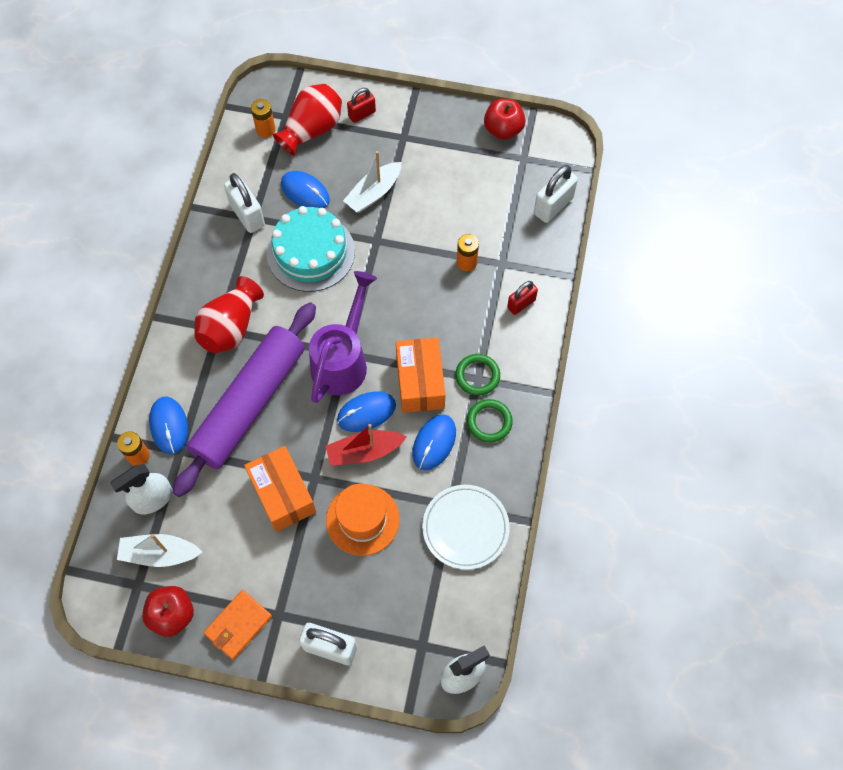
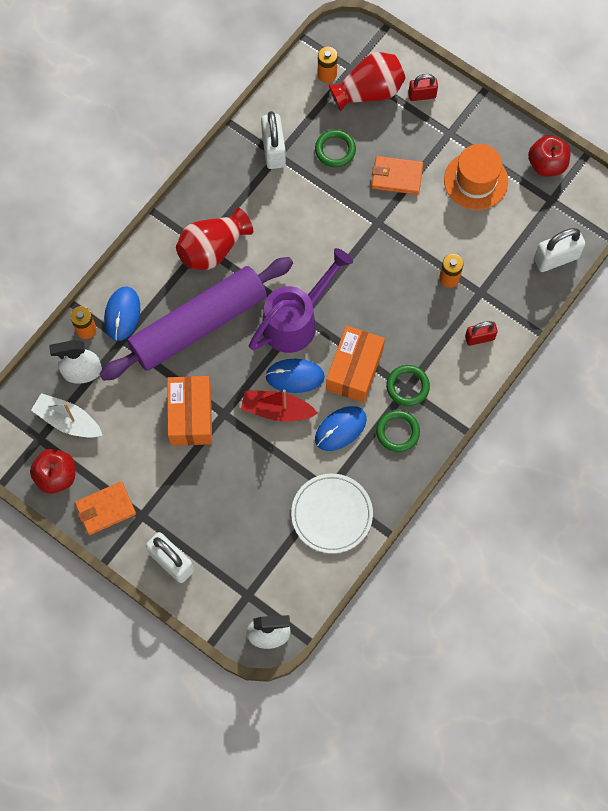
camera: 25 degrees right, 5 degrees up
(305, 192) = (335, 150): blue mouse -> green ring
(311, 252) = (314, 209): turquoise cake -> none
(362, 519) = (248, 468): orange hat -> orange hat (475, 180)
(374, 193) = (396, 177): white boat -> orange wallet

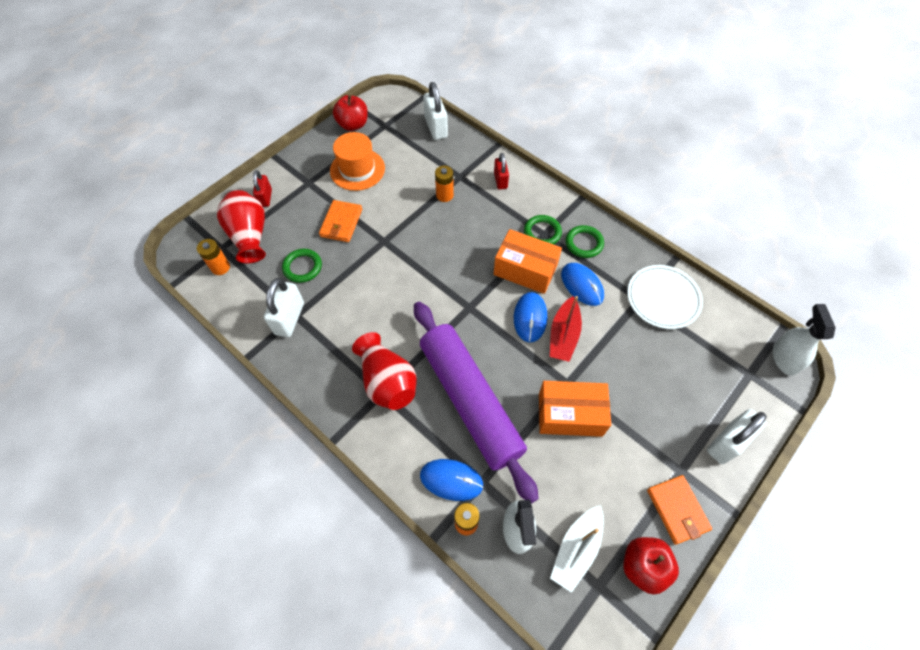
camera: 85 degrees left, 10 degrees down
(273, 150) = (289, 318): white padlock -> white padlock turned 75 degrees counterclockwise
(296, 321) = (473, 312): purple watering can -> none

